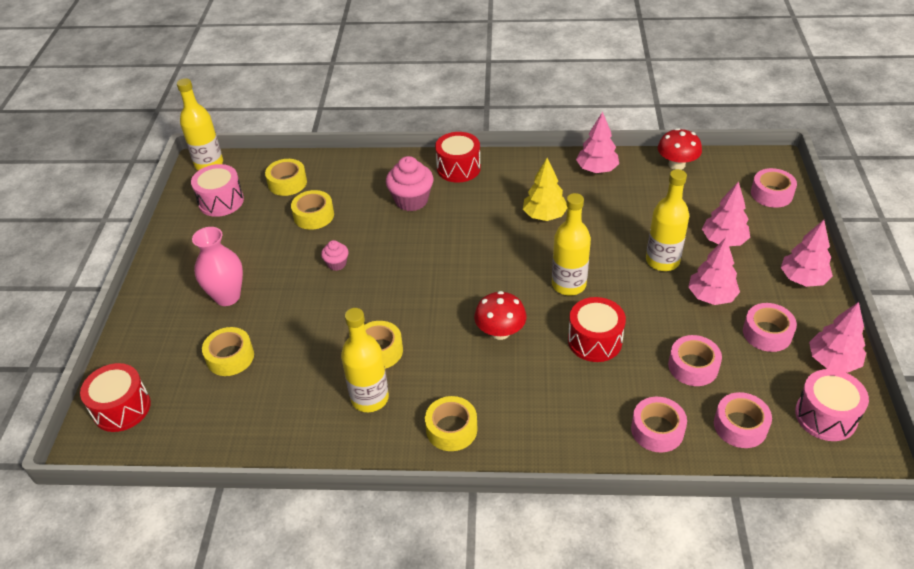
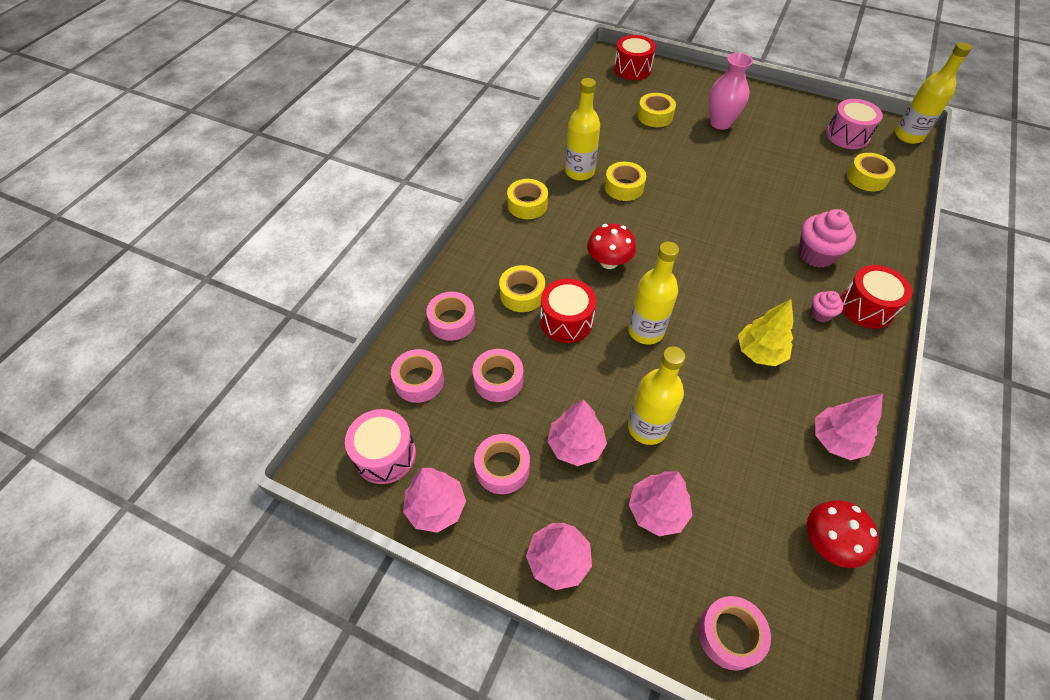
camera: 110 degrees right, 10 degrees up
(314, 215) = (810, 185): yellow tape -> yellow tape (522, 294)
(337, 264) = (737, 185): pink cupcake -> pink cupcake (820, 314)

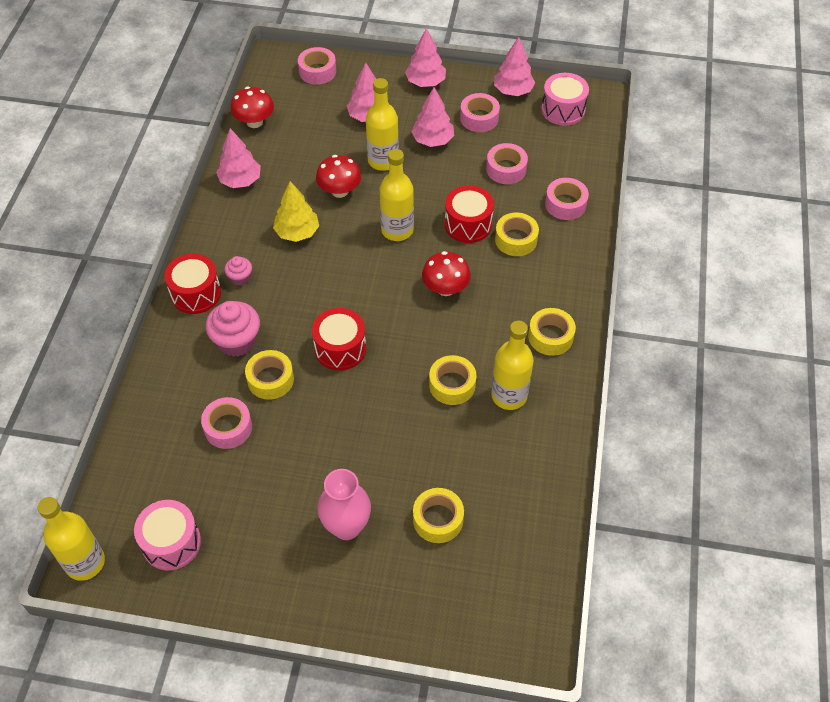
camera: 165 degrees right, 0 degrees up
(419, 381) = (566, 156): pink tape -> pink tape (228, 427)
(632, 69) = (492, 624): red drum -> red drum (340, 348)
(707, 396) = (339, 191): none -> red mushroom
(867, 178) = (161, 466): yellow tape -> yellow tape (270, 379)

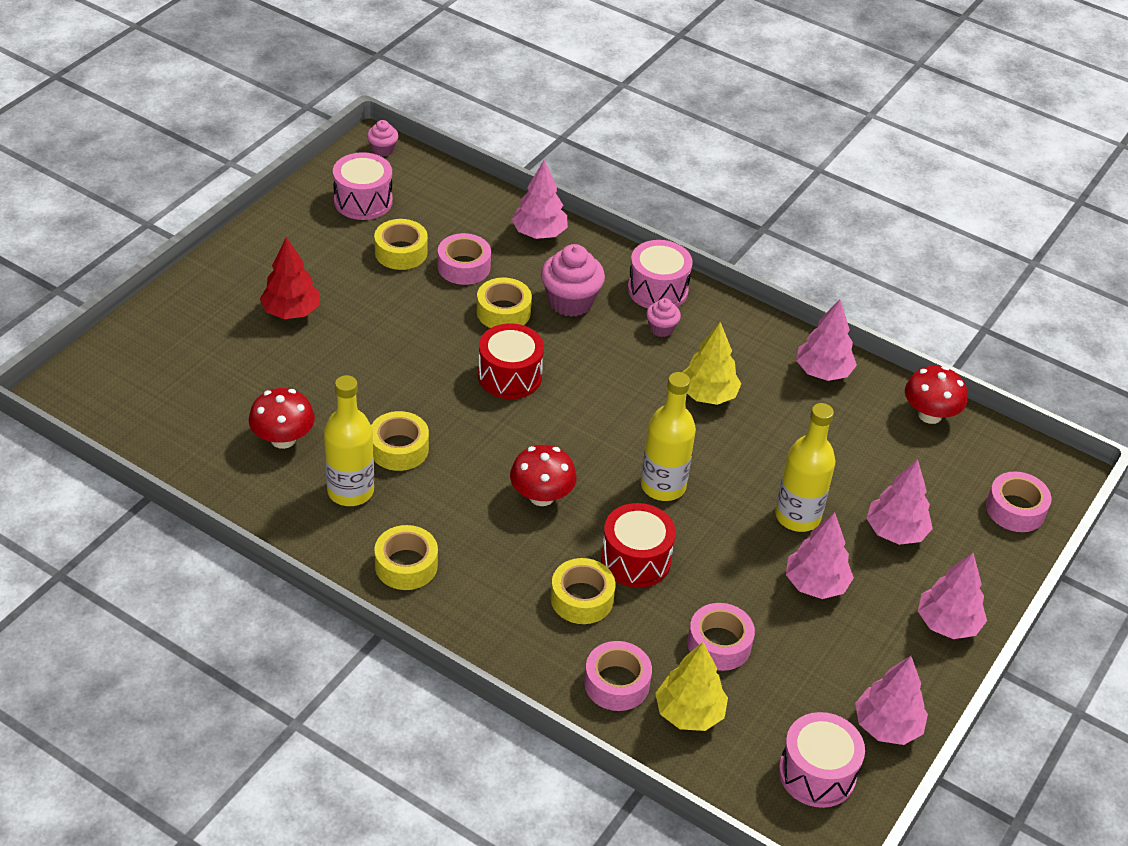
camera: 110 degrees right, 10 degrees down
(85, 562) = (383, 150): yellow bottle -> pink cupcake
(159, 392) = (539, 233): none -> pink tree
(196, 293) = (657, 290): red drum -> pink drum
(339, 191) = (761, 455): red mushroom -> red mushroom (283, 439)
(346, 526) = (291, 312): pink vase -> red tree
(438, 519) = (247, 377): yellow tape -> yellow tape (401, 252)
(479, 118) = (840, 657): pink tape -> none
(562, 168) = (689, 713): none -> yellow tree

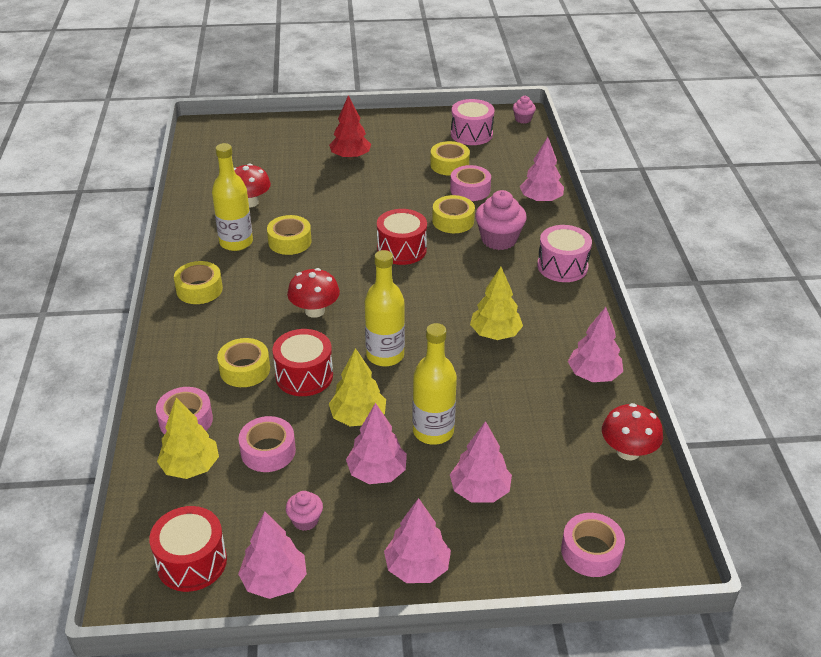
camera: 55 degrees right, 5 degrees down
(661, 329) = (528, 285): pink cupcake -> pink cupcake (305, 520)
(732, 555) = (358, 417): none -> yellow tree
(817, 773) = (192, 562): pink drum -> red drum

